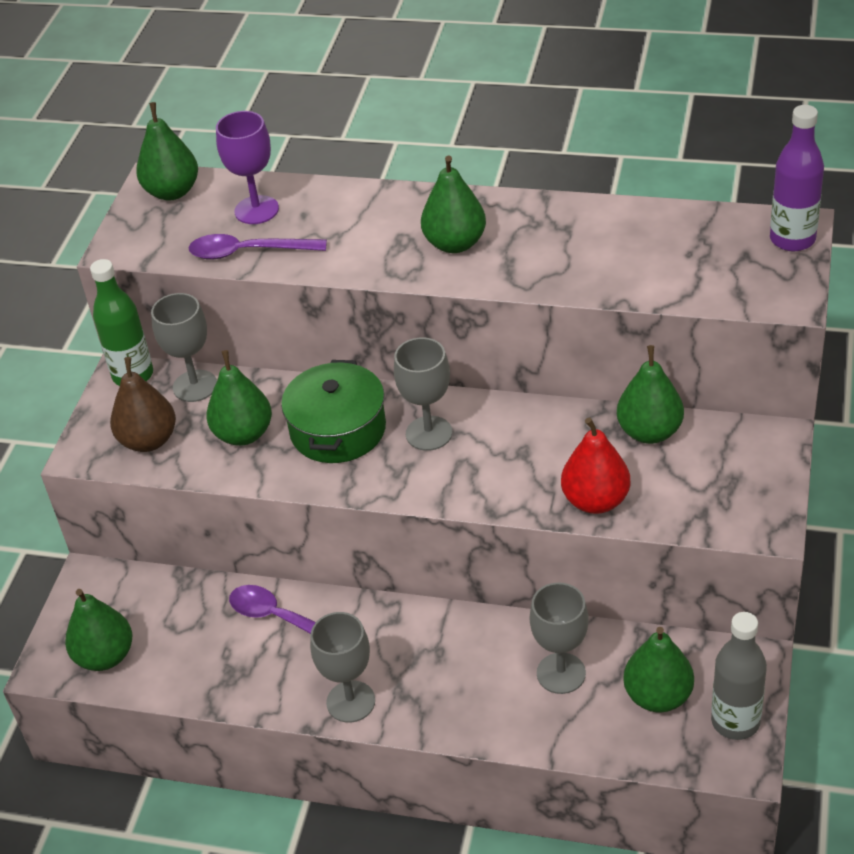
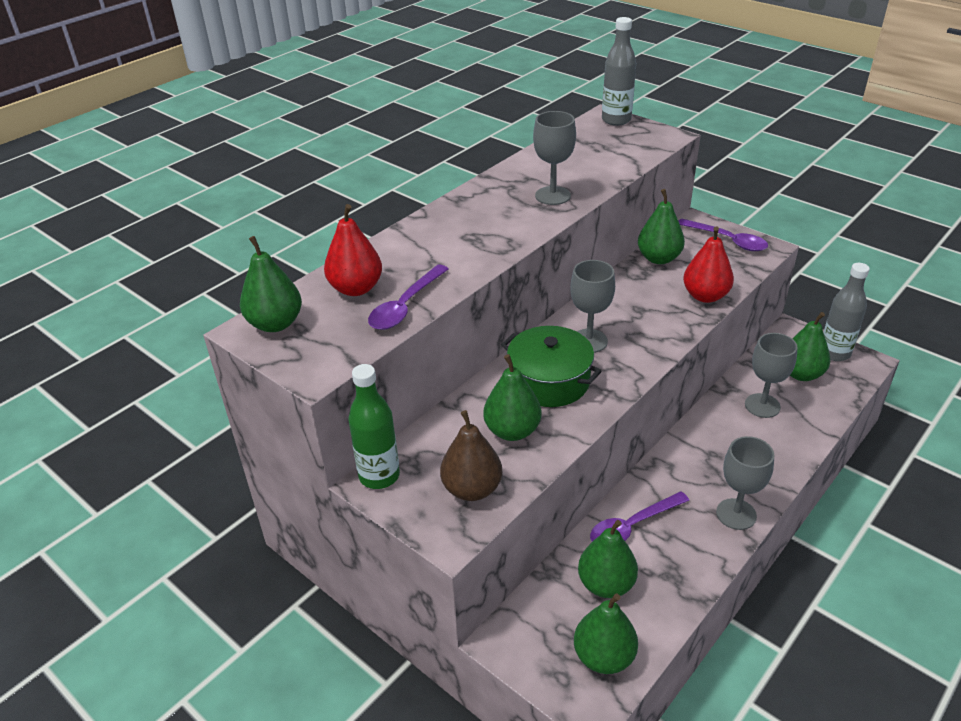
camera: 65 degrees left, 5 degrees down
(195, 386) = (429, 442): grey goblet -> grey goblet (552, 196)
(256, 210) = (356, 288): purple goblet -> red pear
(455, 244) = (499, 219): green pear -> green pear (606, 584)
(751, 482) = (727, 240): none -> purple spoon
(792, 239) = (616, 120): purple bottle -> grey bottle

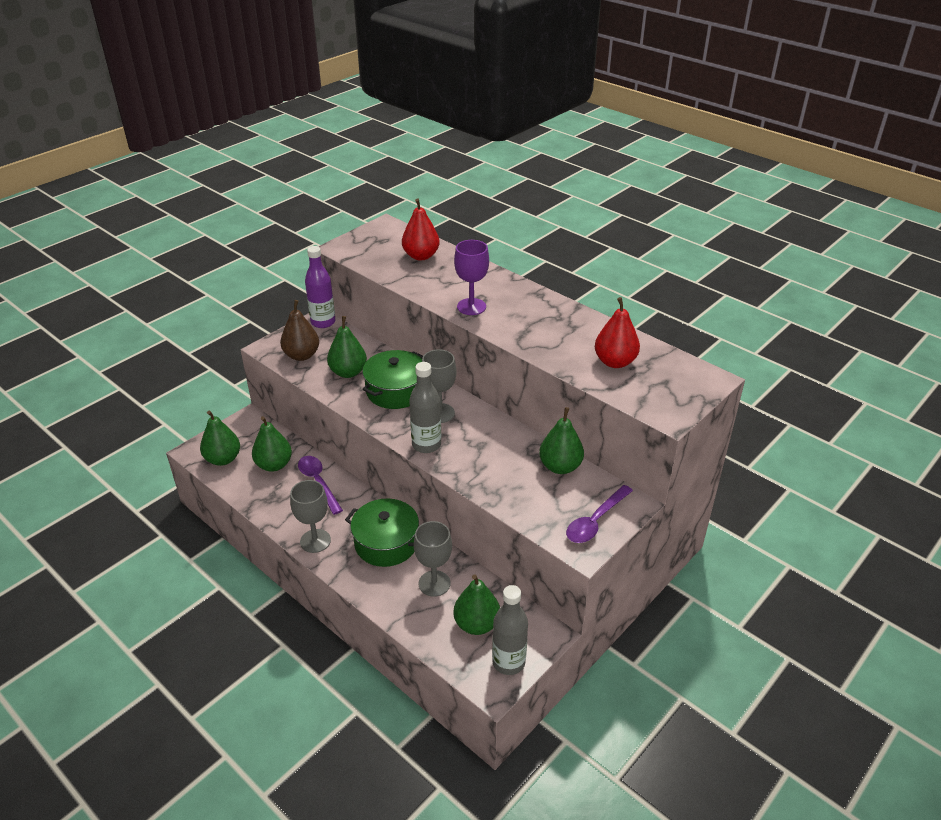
camera: 90 degrees right, 0 degrees up
(275, 324) = (389, 232): green pear -> none
(379, 476) = (323, 322): green bottle -> purple bottle
(405, 306) = (397, 274): purple spoon -> none
(491, 242) = (471, 307): none -> purple goblet
(552, 196) = (542, 337): grey goblet -> none
(616, 120) = (702, 385): grey bottle -> grey bottle (426, 445)
(705, 296) = (497, 488): red pear -> red pear (615, 362)
(718, 448) = (386, 543): none -> green pot

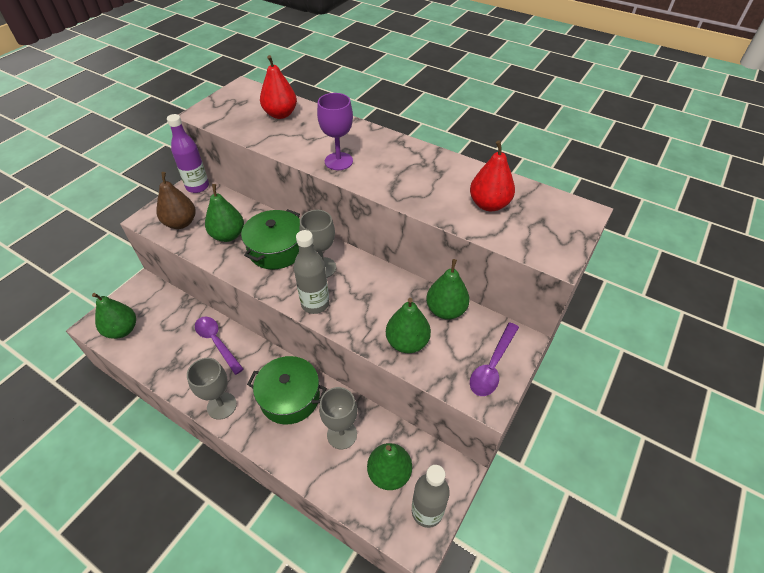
camera: 10 degrees left, 10 degrees up
(274, 465) = (172, 329): green pear -> green pear (407, 342)

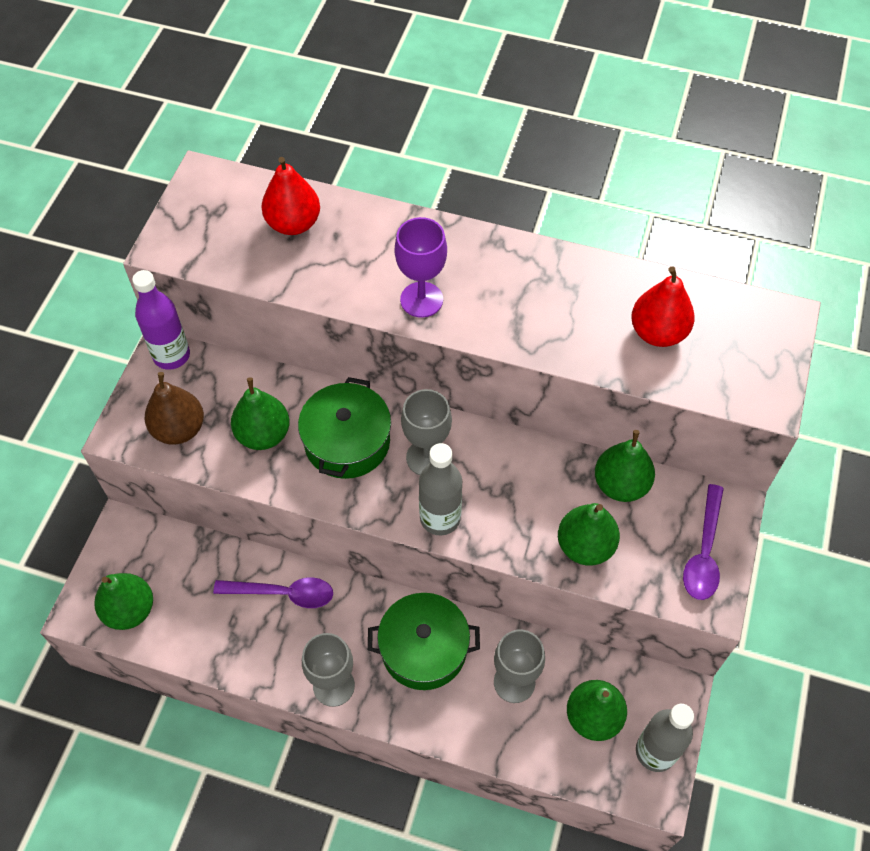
camera: 15 degrees left, 10 degrees up
(217, 342) = (283, 593): purple spoon -> purple spoon turned 150 degrees clockwise

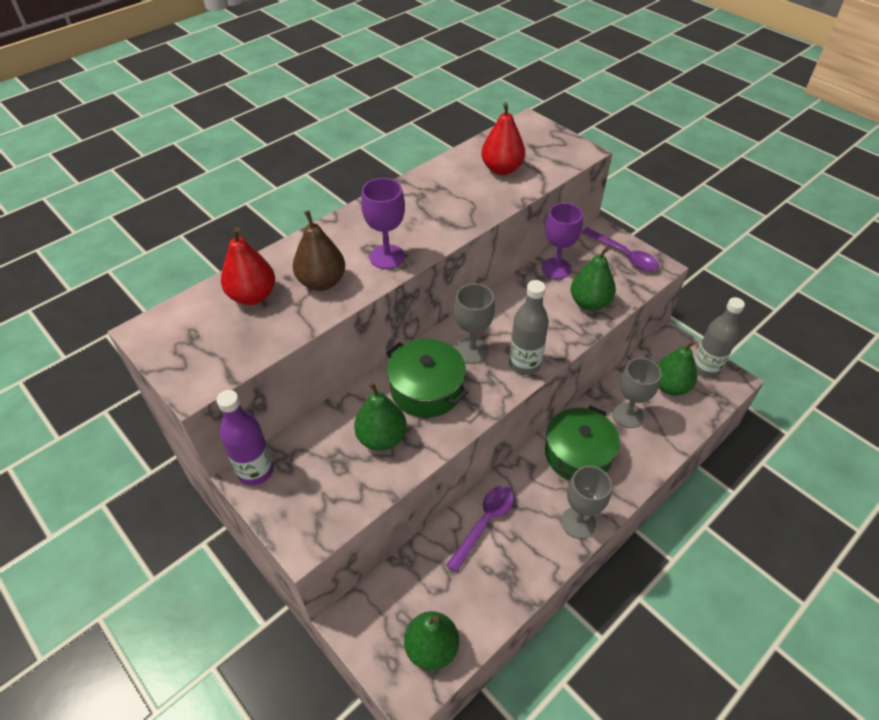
camera: 60 degrees left, 10 degrees down
(179, 429) = (332, 494): brown pear -> brown pear (322, 282)
(621, 484) = (556, 268): green pear -> purple goblet

